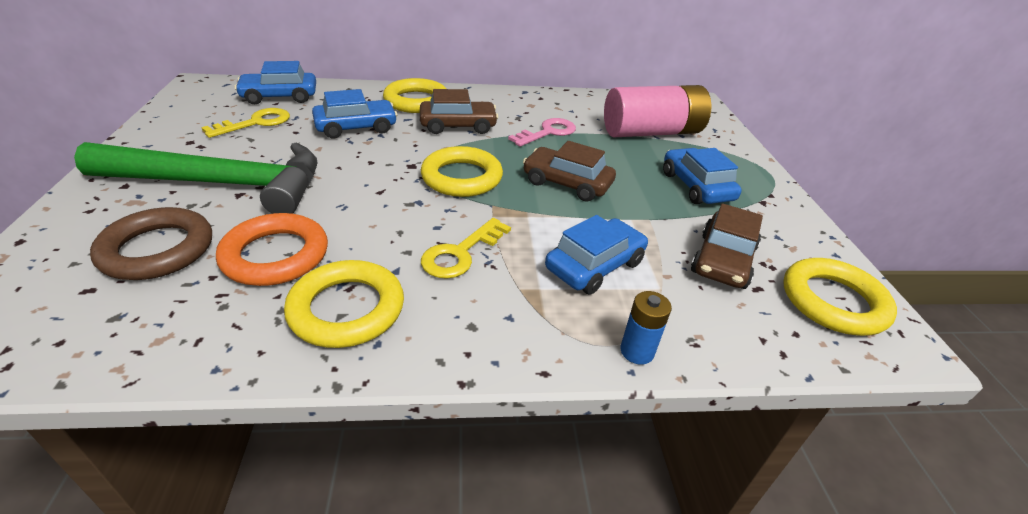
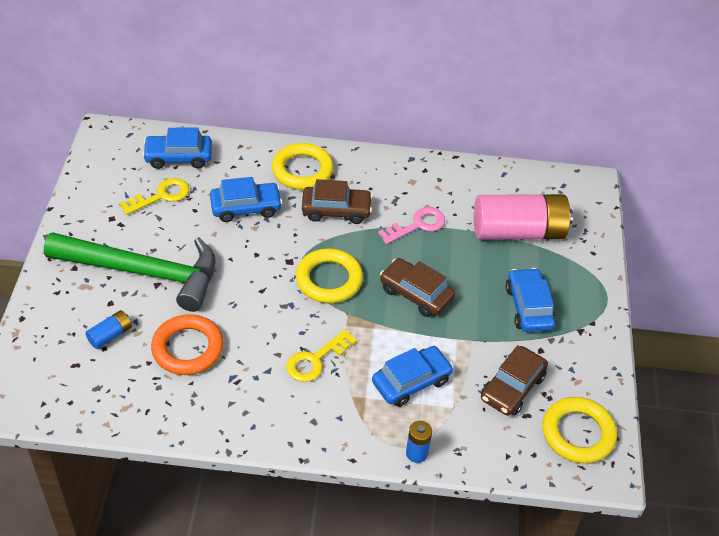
camera: 10 degrees right, 10 degrees up
(157, 250) = (110, 335): brown ring -> blue battery
(347, 309) = (235, 399): yellow ring -> none

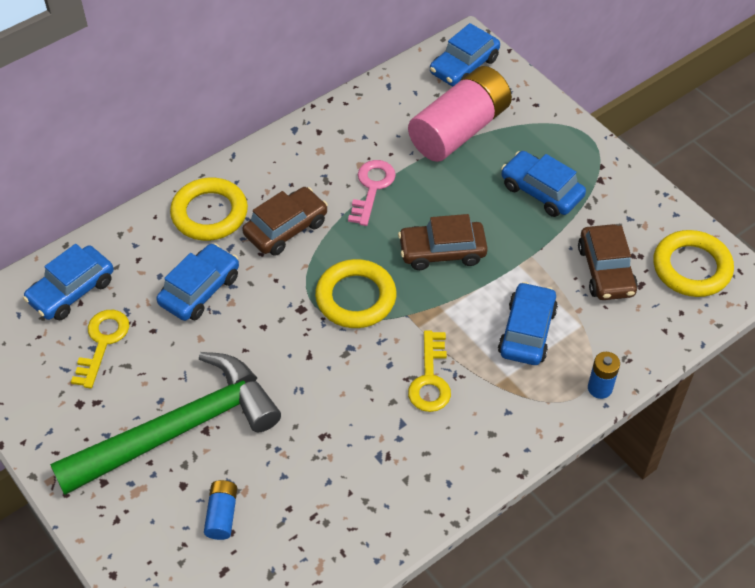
camera: 40 degrees left, 5 degrees up
(187, 348) = (308, 464): orange ring -> none
(571, 196) = (464, 66): none -> blue car

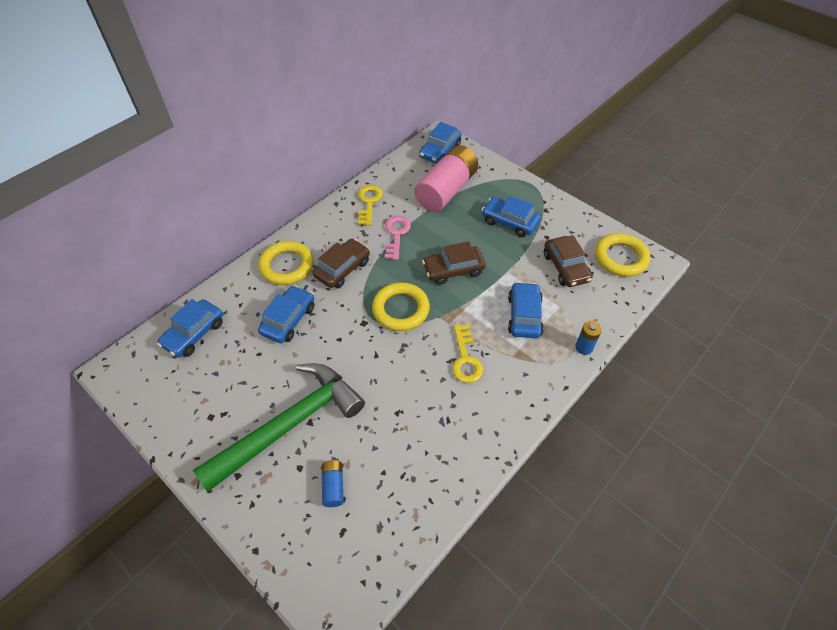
camera: 10 degrees left, 0 degrees up
(102, 343) = (222, 368): yellow key -> yellow key (369, 202)

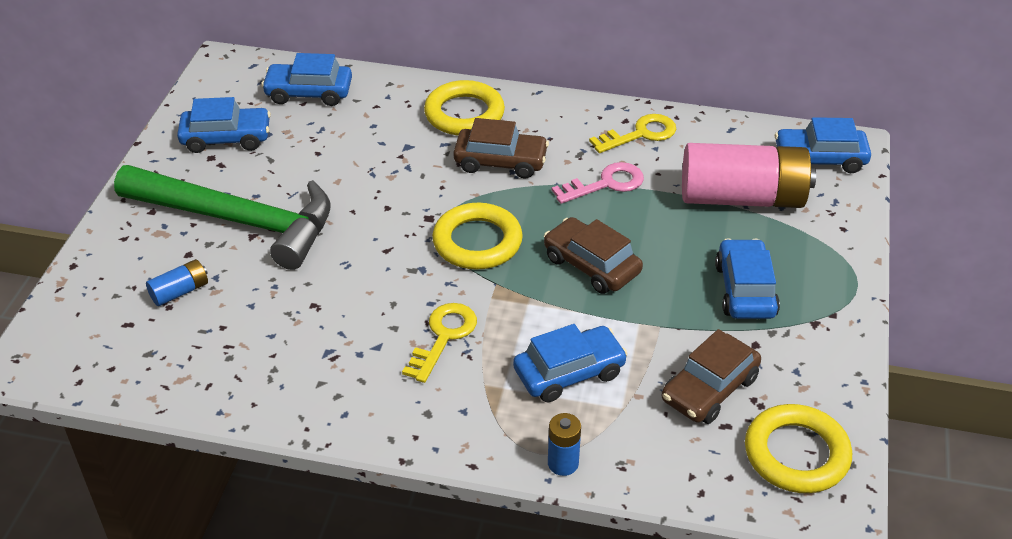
camera: 60 degrees right, 10 degrees down
(288, 319) = (383, 153): blue car -> blue car (226, 138)
(465, 358) = (443, 337): yellow key -> yellow key turned 150 degrees clockwise

